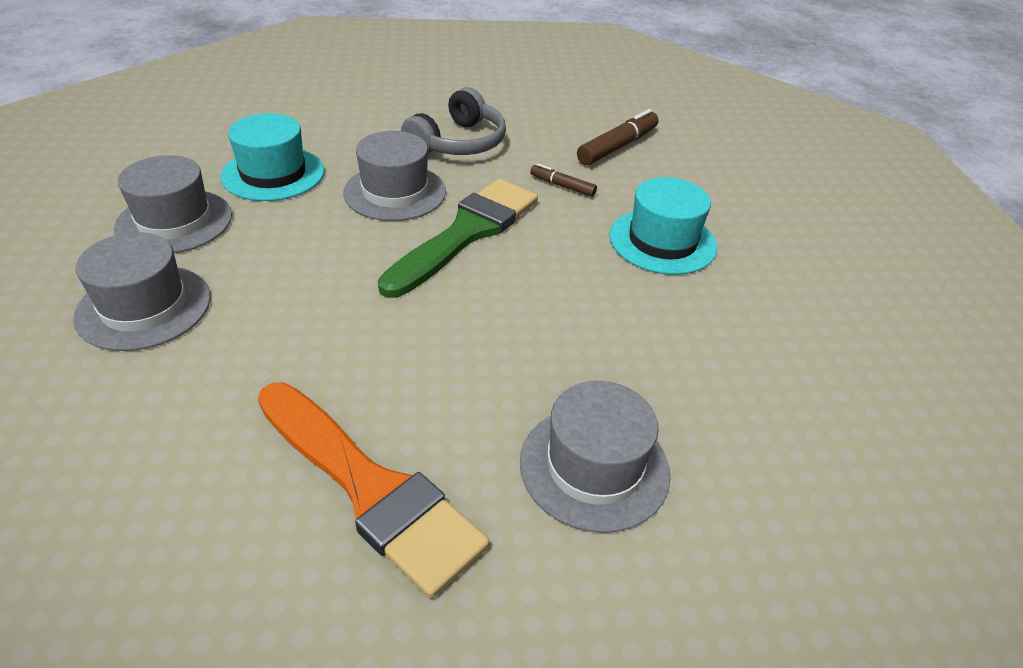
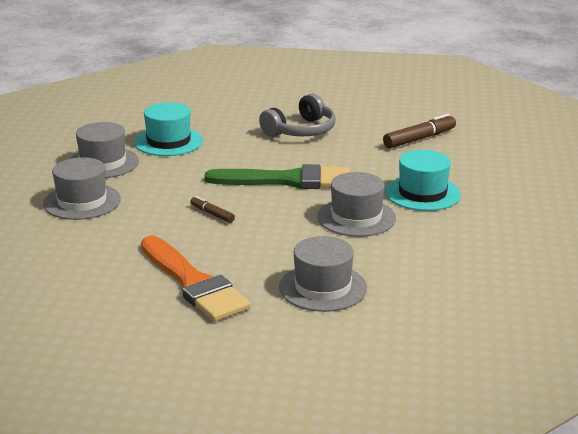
camera: 15 degrees right, 15 degrees down
(395, 192) = (247, 156): grey hat -> grey hat (356, 217)
(466, 233) = (288, 180): green brush -> green brush turned 45 degrees clockwise
(562, 186) = (366, 159): brown marker -> brown marker (212, 214)

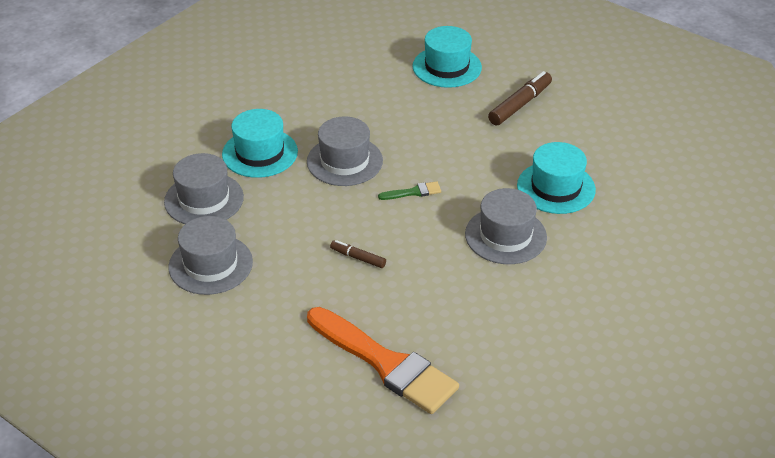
camera: 15 degrees left, 15 degrees up
(288, 180) = (413, 192): green brush -> green brush, size x0.41
(301, 131) = (393, 112): grey headphones -> none
(323, 287) = (515, 343): grey hat -> grey hat (344, 161)
(366, 109) = (447, 67): none -> turquoise hat

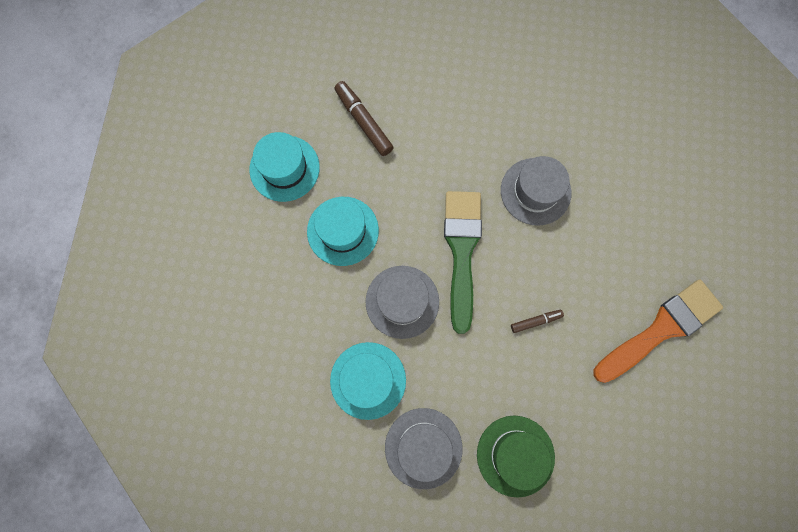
camera: 75 degrees left, 35 degrees up
(210, 264) = (515, 455): grey hat -> green hat
(358, 258) = (535, 321): brown marker -> brown marker turned 150 degrees counterclockwise
(413, 192) = (461, 251): green brush -> green brush, size x2.46
(556, 187) = (485, 131): turquoise hat -> turquoise hat (343, 231)

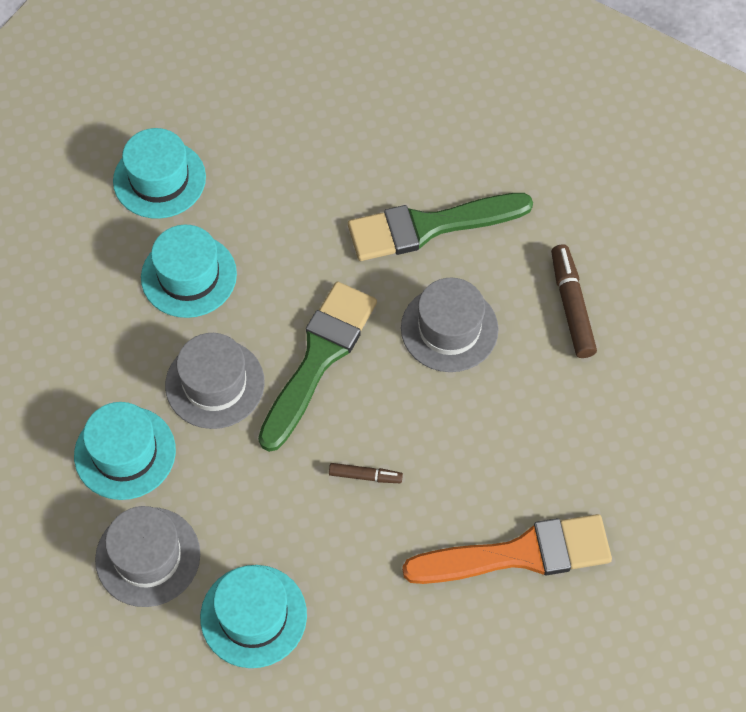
camera: 25 degrees right, 15 degrees down
(363, 122) = (282, 166): brown marker -> brown marker (571, 306)
(485, 124) = (429, 226): none -> green brush
(515, 455) = (253, 616): green hat -> turquoise hat

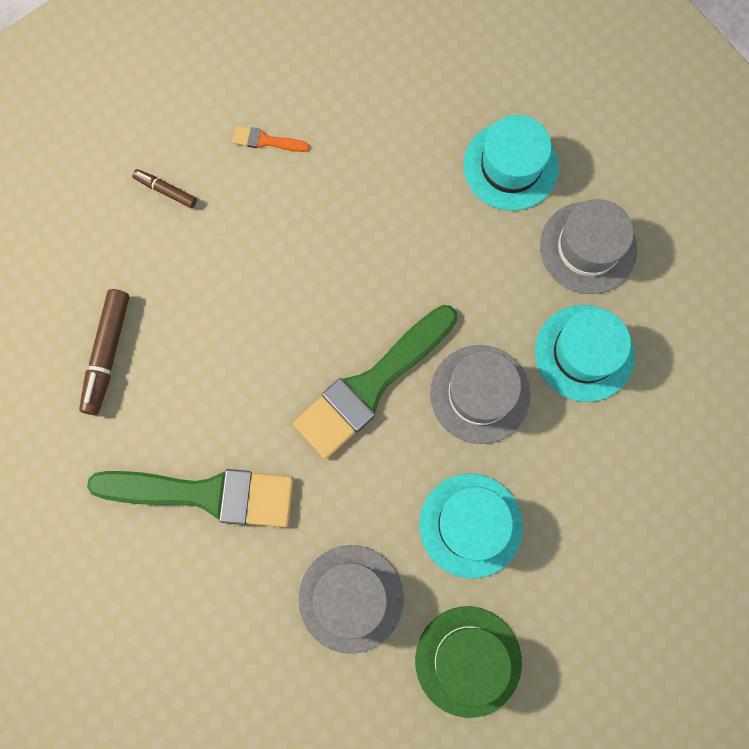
camera: 160 degrees left, 15 degrees up
(159, 179) = (468, 661): turquoise hat -> green hat
(365, 476) = (371, 254): brown marker -> brown marker (166, 191)
(449, 329) = (234, 372): grey hat -> grey hat (351, 598)
(519, 554) = (266, 141): orange brush -> orange brush, size x0.41

